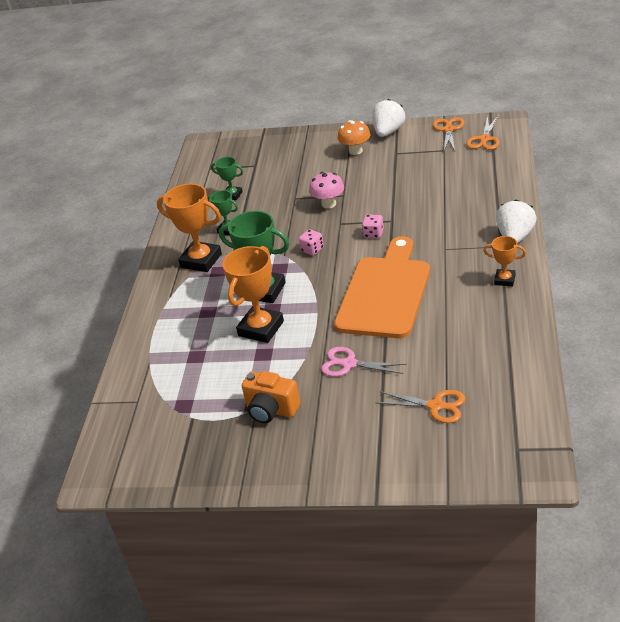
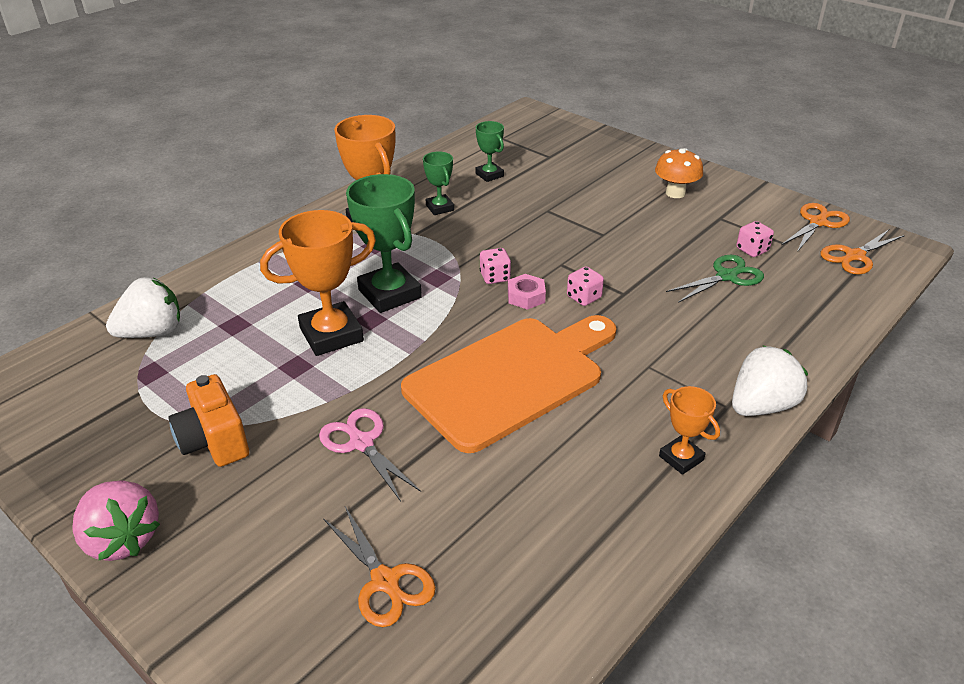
camera: 30 degrees right, 0 degrees up
(287, 473) = (122, 539): none -> pink strawberry
(328, 204) = (575, 236): pink mushroom -> none
(342, 250) = (526, 296): none -> pink nut
(388, 132) = (738, 190): white strawberry -> white strawberry (152, 332)
(431, 162) = (752, 250): none -> pink dice
(433, 183) = (726, 276): none -> green scissors

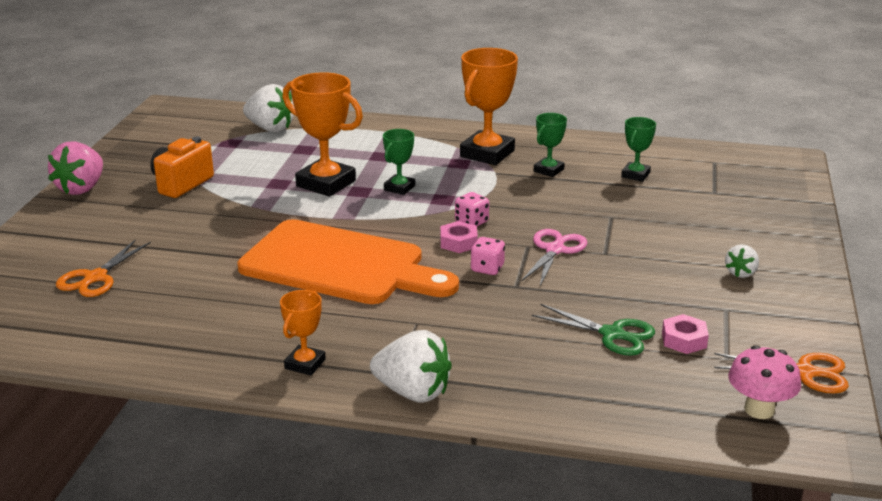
camera: 60 degrees right, 10 degrees down
(361, 443) = (218, 230): pink scissors -> pink scissors (555, 250)
(389, 294) = (399, 188): green trophy -> green trophy, size x0.54
(675, 193) = (741, 273): orange mushroom -> white strawberry
(752, 250) = (684, 340): pink dice -> pink nut
(854, 256) = (759, 410): orange scissors -> pink mushroom

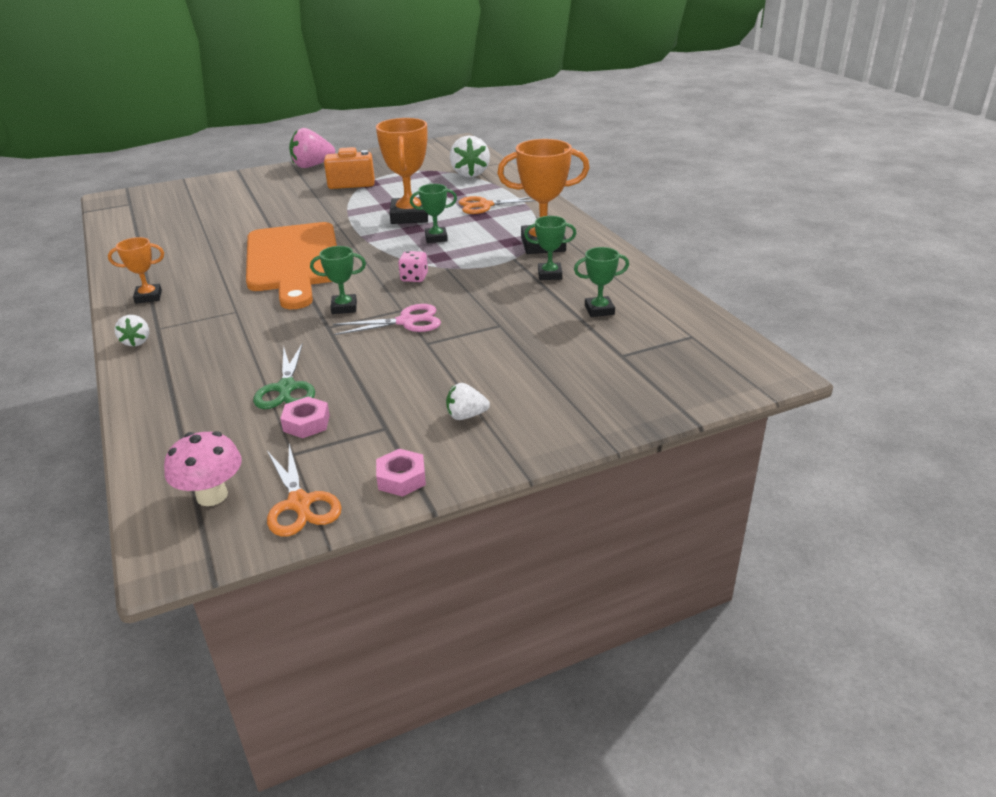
camera: 55 degrees right, 5 degrees up
(95, 278) = (205, 209): orange scissors -> orange scissors (485, 205)
(413, 392) = (137, 342): white strawberry -> white strawberry, size x0.55
(458, 242) = (374, 284): pink nut -> pink nut (401, 478)
(487, 268) = (344, 307): pink dice -> green trophy

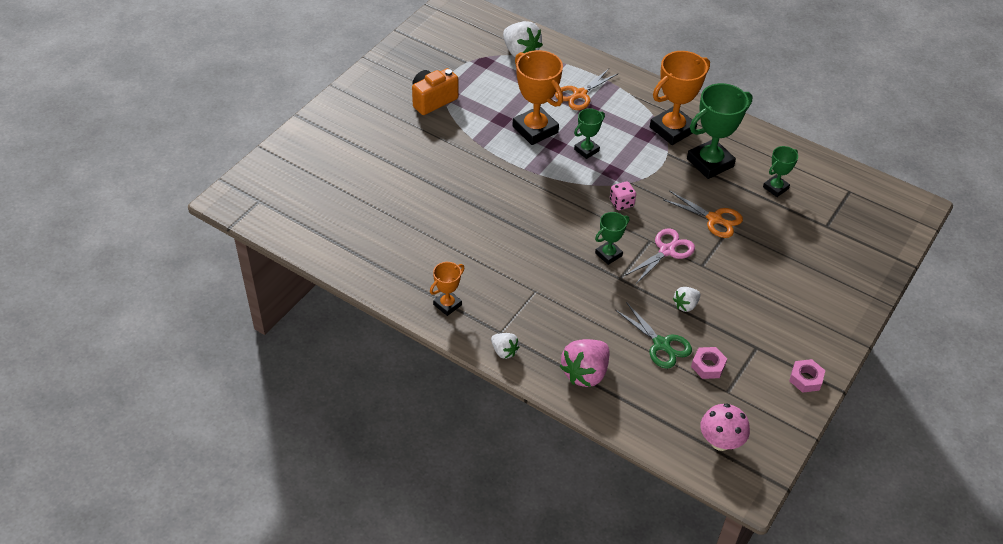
camera: 35 degrees left, 15 degrees up
(293, 261) = (508, 219): orange cutting board -> none
(299, 503) = (773, 422): orange scissors -> orange scissors (714, 219)
(312, 166) = (363, 85): pink strawberry -> pink strawberry (585, 373)
(466, 416) = (790, 316): white strawberry -> white strawberry (685, 305)
(549, 275) = (710, 163): green trophy -> green trophy, size x1.86

